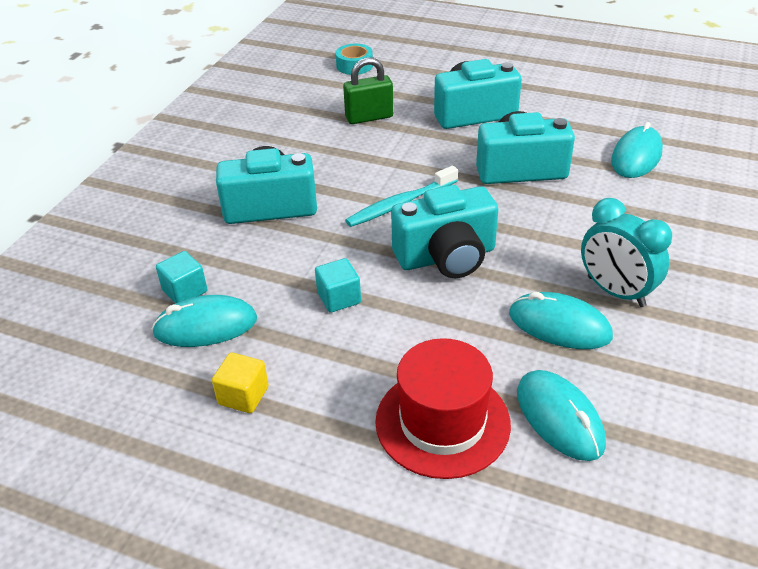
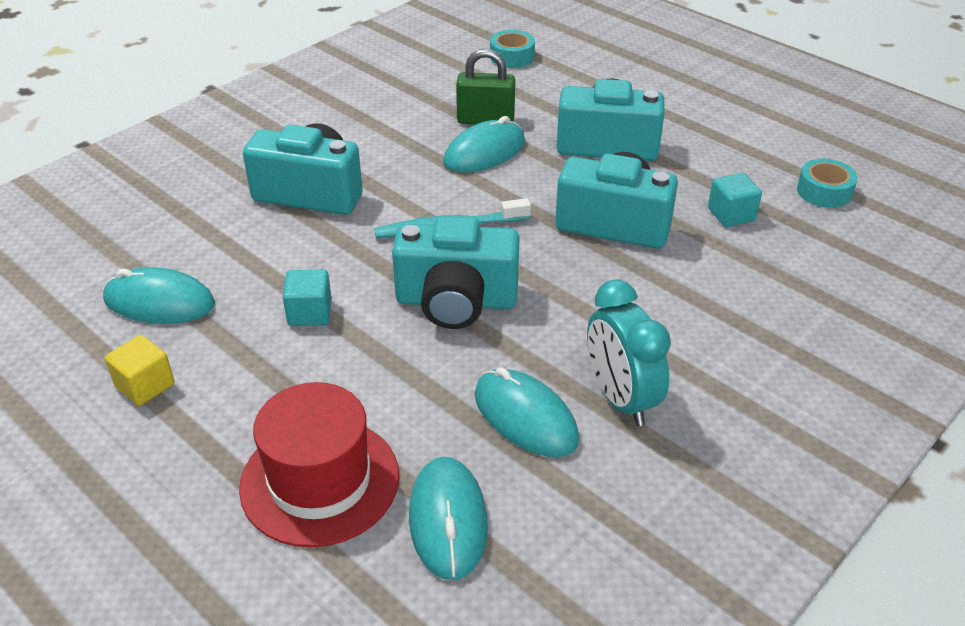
camera: 20 degrees right, 0 degrees up
(185, 291) = (165, 259): turquoise cube -> turquoise cube (731, 214)
(636, 156) = (769, 245): turquoise mouse -> turquoise mouse (484, 152)
(645, 110) = (824, 191): none -> turquoise tape

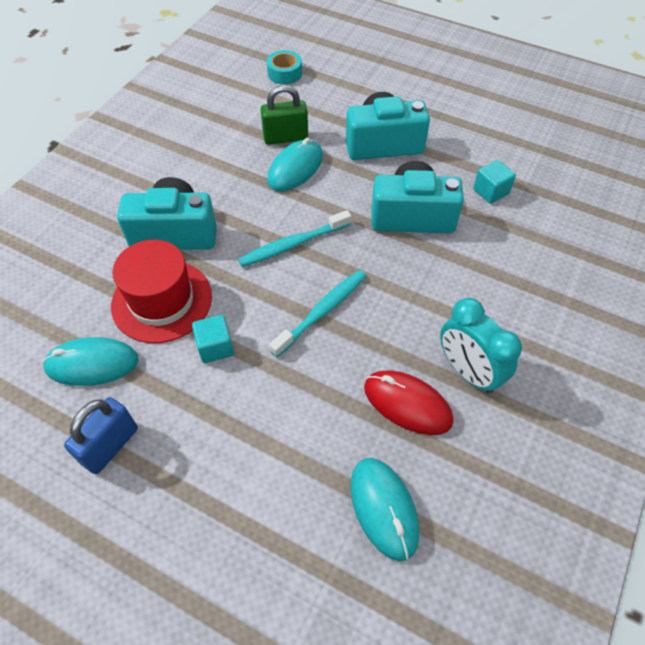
camera: 15 degrees left, 15 degrees up
(145, 385) = (110, 446): yellow cube -> blue padlock
(320, 481) = (278, 499): red hat -> red hat (162, 301)
(456, 301) = (322, 311): turquoise camera -> turquoise toothbrush
(525, 417) = (407, 404): turquoise mouse -> red mouse
(824, 191) = (547, 158): turquoise tape -> none

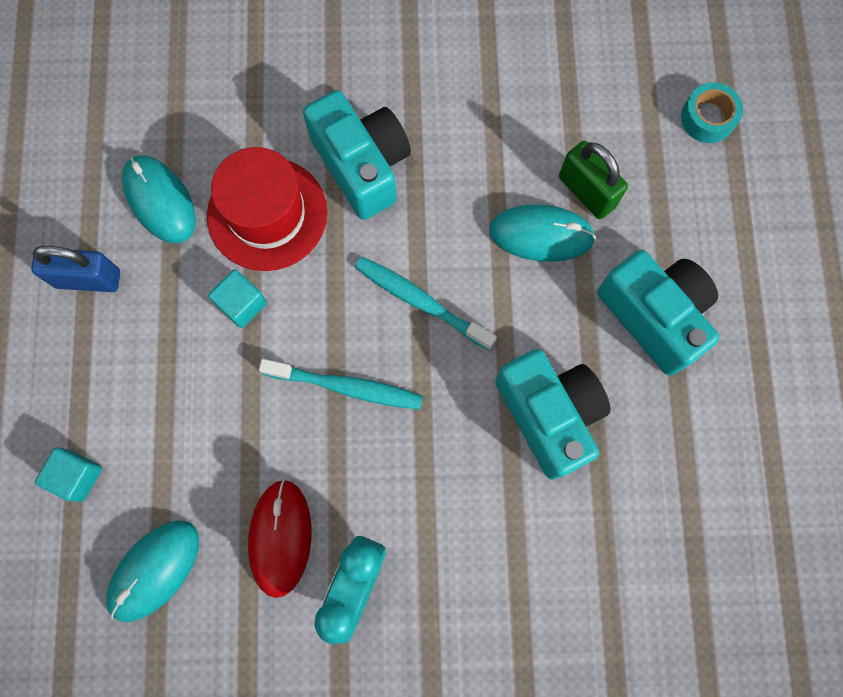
camera: 60 degrees right, 20 degrees up
(490, 191) = (653, 494): turquoise cube -> turquoise cube (77, 476)

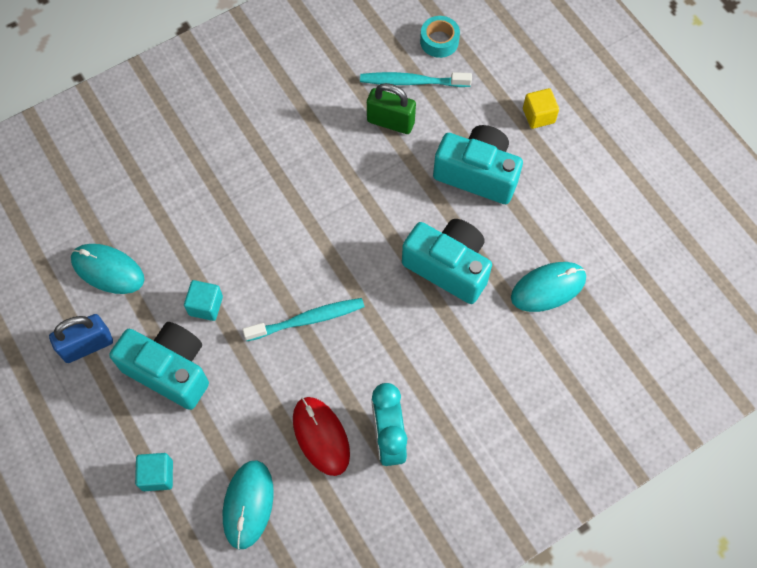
camera: 30 degrees left, 10 degrees down
(267, 214) = (188, 240): red hat -> none
(362, 165) = (234, 178): turquoise camera -> turquoise camera (170, 370)
(420, 302) = (324, 242): turquoise toothbrush -> turquoise toothbrush (412, 82)
(541, 235) = (377, 162): turquoise mouse -> turquoise mouse (548, 288)
(776, 281) = (538, 116): none -> yellow cube

